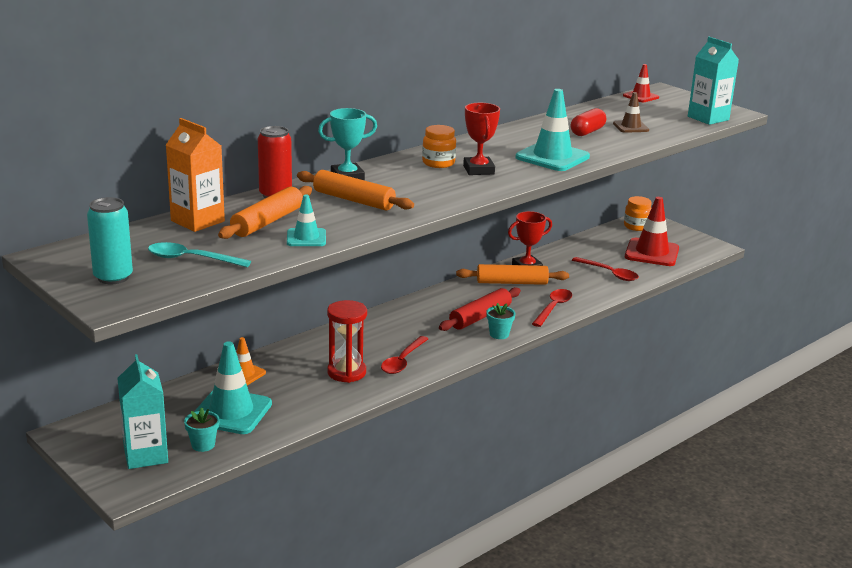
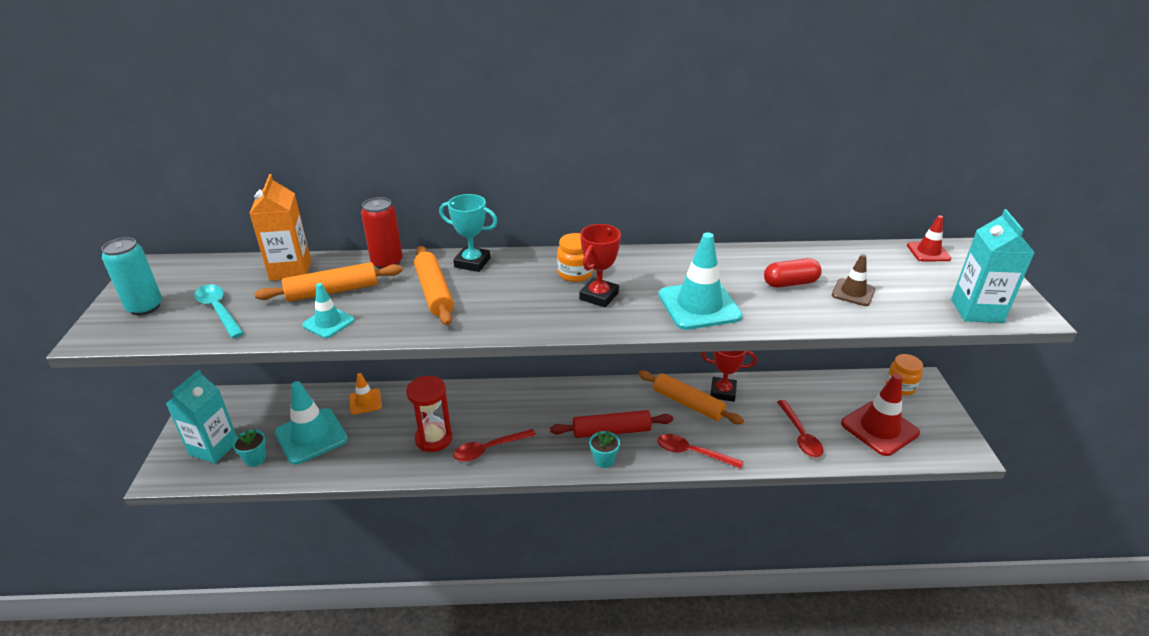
camera: 40 degrees right, 10 degrees up
(553, 308) = (692, 453): red spoon -> red spoon turned 135 degrees counterclockwise

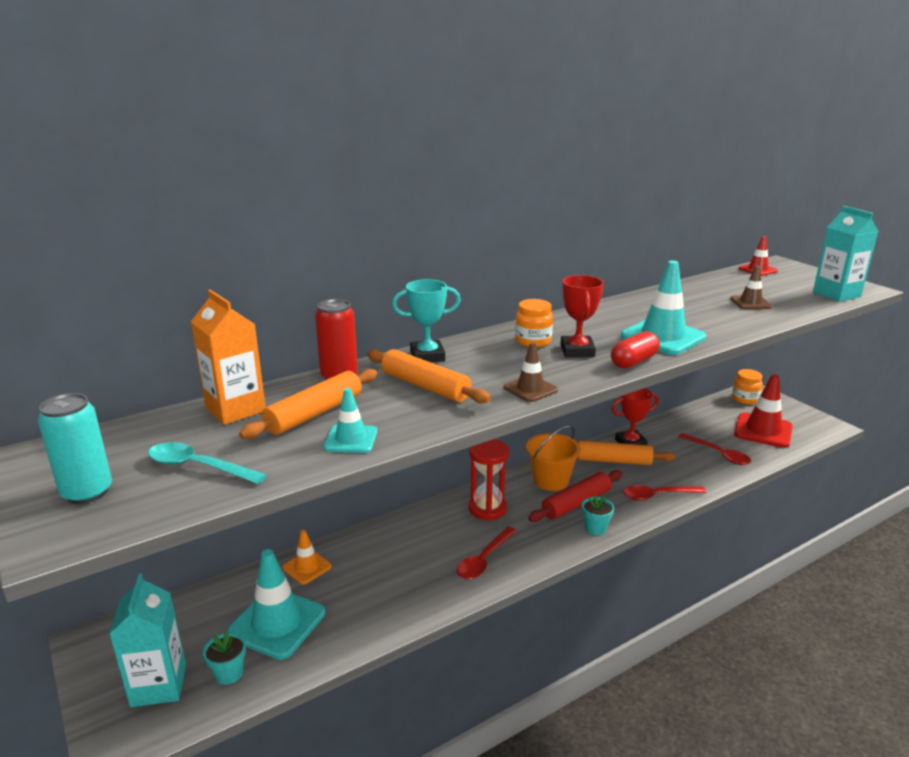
camera: 30 degrees left, 10 degrees down
(433, 439) = (419, 572): red hourglass -> red hourglass (487, 508)
(508, 322) = (530, 389): none -> brown traffic cone
(612, 401) = (551, 480): none -> orange bucket
(790, 283) = (702, 307): red capsule -> red capsule (633, 361)

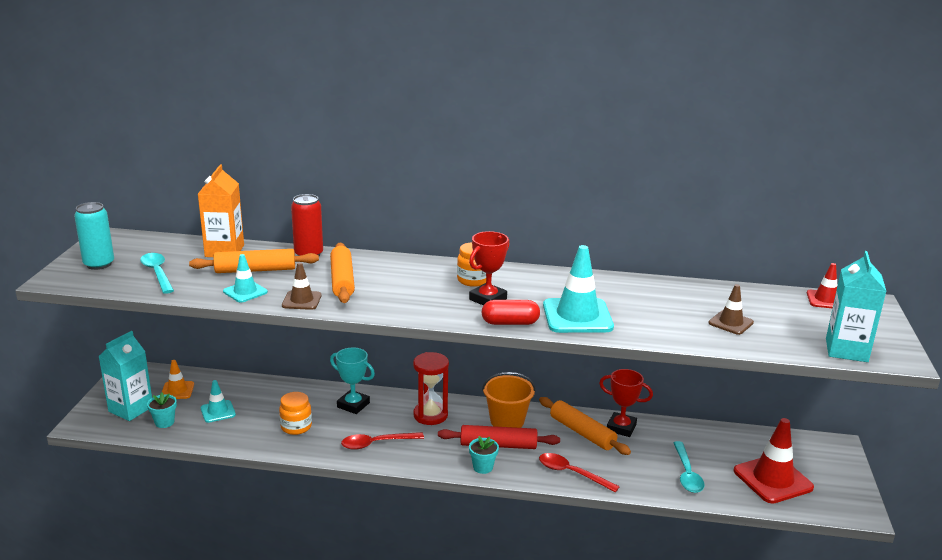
camera: 40 degrees right, 0 degrees up
(277, 623) = (218, 411): turquoise traffic cone -> turquoise traffic cone, size x0.55
(307, 567) = (273, 391): orange traffic cone -> orange traffic cone (177, 390)
(427, 356) = (383, 262): turquoise trophy -> turquoise trophy (353, 405)
(530, 389) = (399, 309): brown traffic cone -> brown traffic cone (301, 300)
(718, 454) = (687, 474): red spoon -> turquoise spoon
(745, 399) = (810, 447): orange jar -> orange jar (296, 427)

